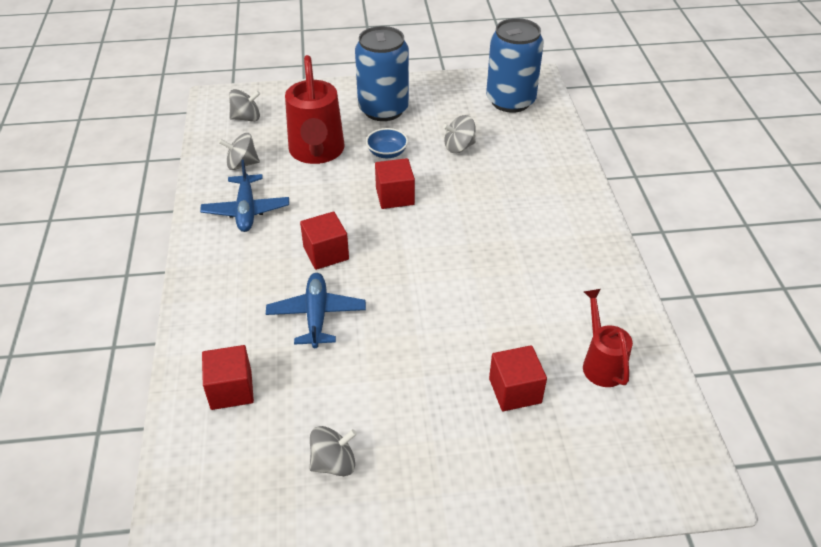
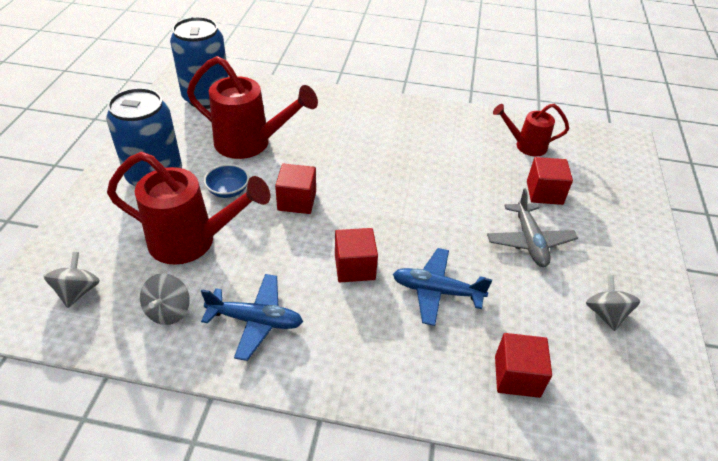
camera: 75 degrees left, 0 degrees up
(420, 383) = (529, 241): none -> grey plane
(459, 147) = (251, 144): grey spinning top -> red watering can

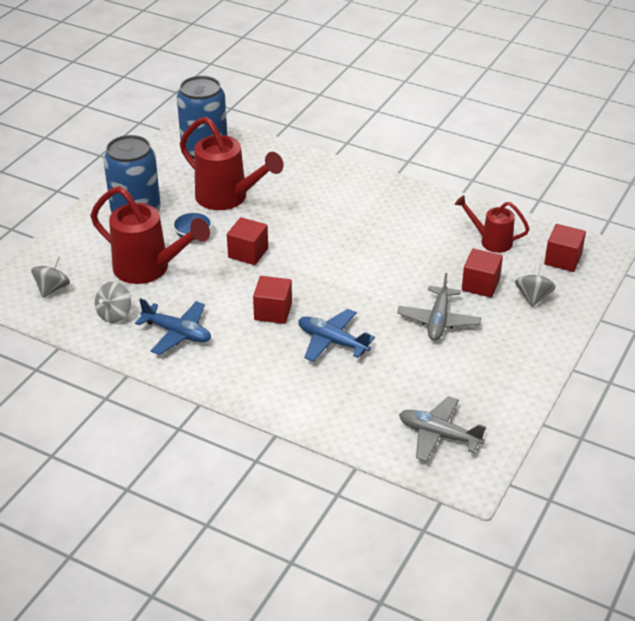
camera: 20 degrees right, 5 degrees down
(517, 376) = (363, 409): red cube -> red cube (562, 259)
(605, 314) = (468, 385): grey spinning top -> grey spinning top (533, 297)
(616, 390) = (439, 435): none -> grey plane

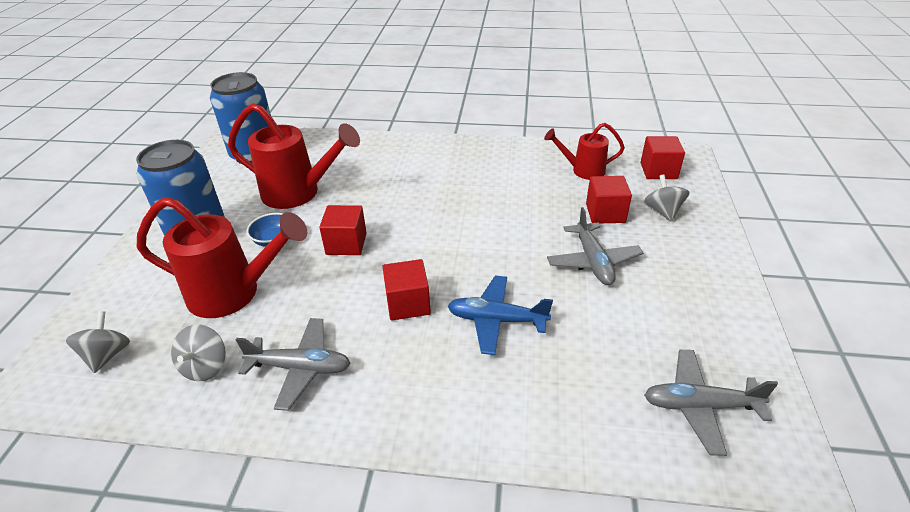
camera: 20 degrees left, 0 degrees up
(177, 333) = (300, 368): blue plane -> grey plane

